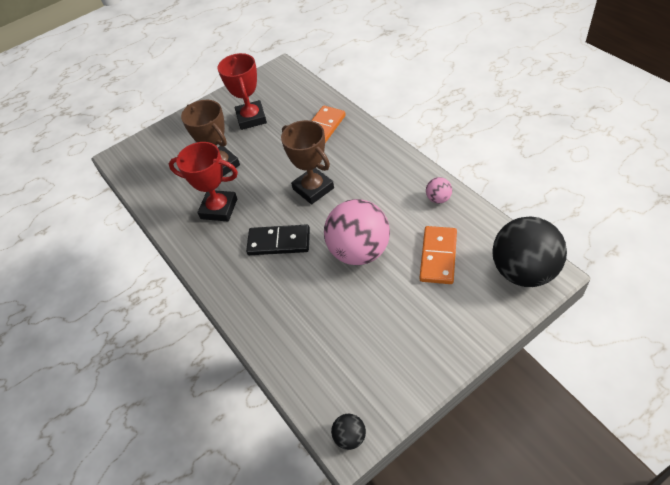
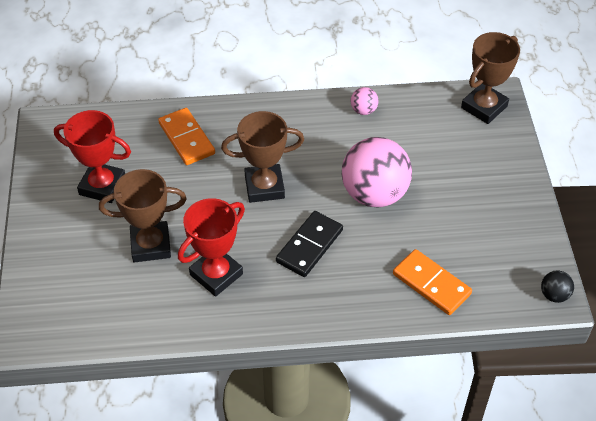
camera: 65 degrees left, 0 degrees up
(438, 256) = (426, 146): orange domino -> orange domino (431, 284)
(523, 271) = (484, 107): black ball -> brown trophy

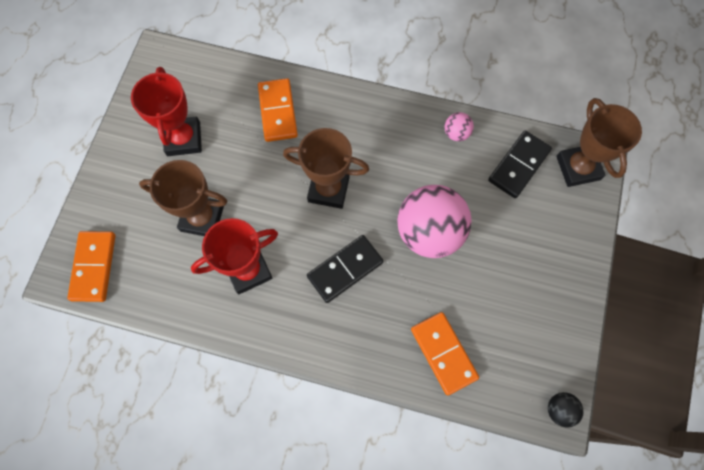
camera: 20 degrees right, 20 degrees up
(57, 318) = (93, 267): none -> orange domino
(102, 186) = (183, 139): red trophy -> red trophy turned 45 degrees clockwise
(431, 120) = (519, 166): none -> black domino
(484, 107) = (578, 168): brown trophy -> brown trophy turned 75 degrees counterclockwise

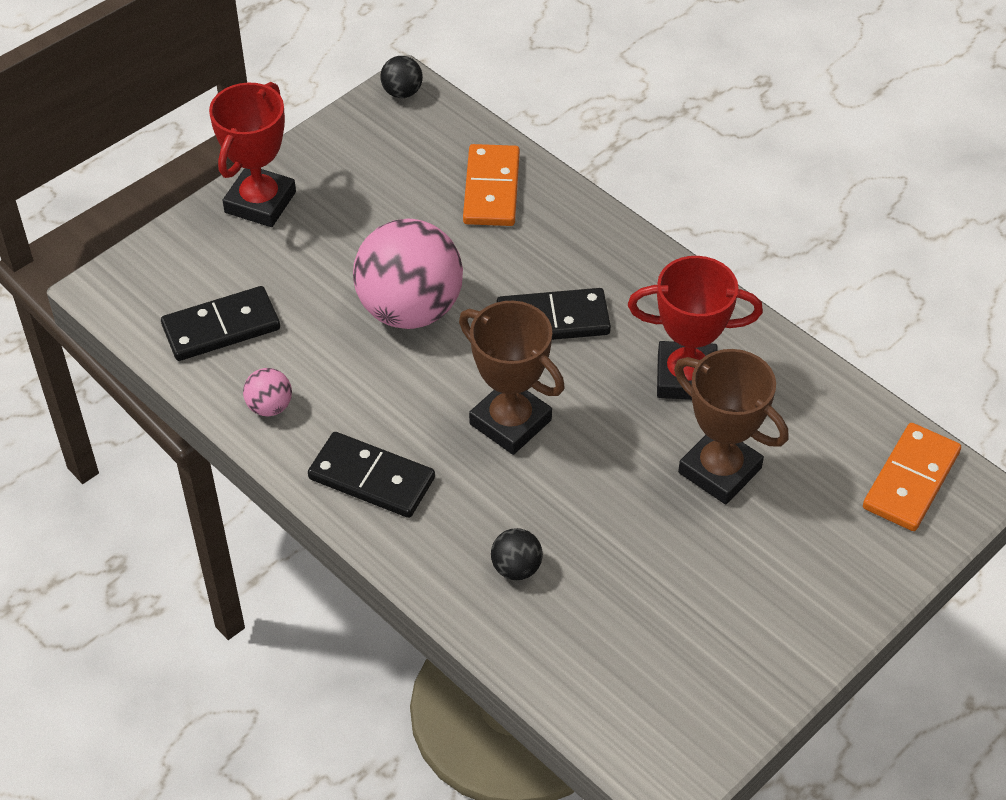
camera: 150 degrees left, 20 degrees down
(183, 139) = (694, 599): red trophy -> red trophy (260, 202)
(278, 111) = (516, 568): orange domino -> black ball
(377, 121) = (372, 478): none -> black domino
(578, 168) = (146, 288): brown trophy -> none

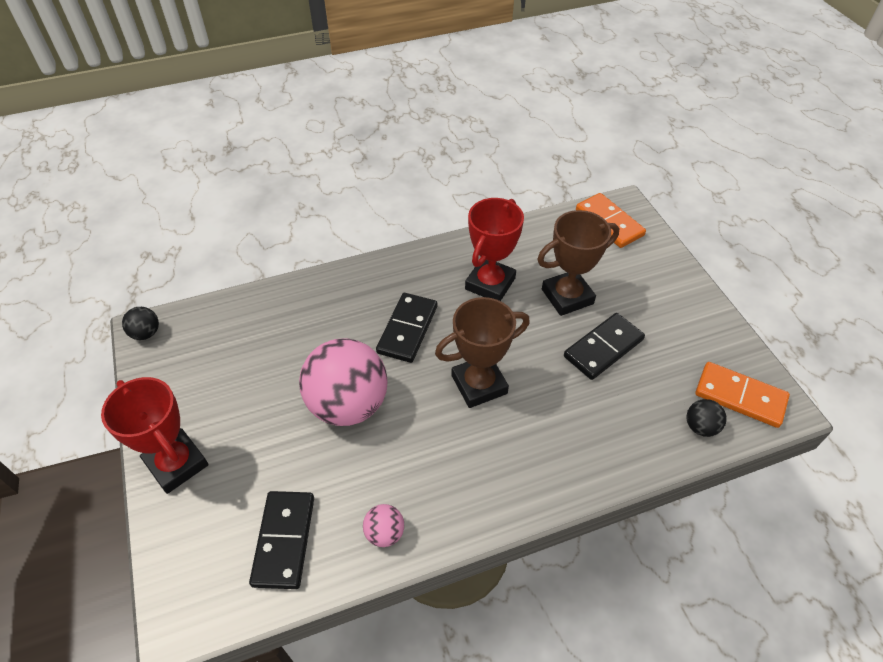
camera: 65 degrees left, 0 degrees up
(372, 478) = (487, 487): black domino -> black domino (603, 348)
(492, 189) = (275, 318): orange domino -> orange domino (740, 396)
(516, 568) = (600, 428): black ball -> black ball (700, 427)

